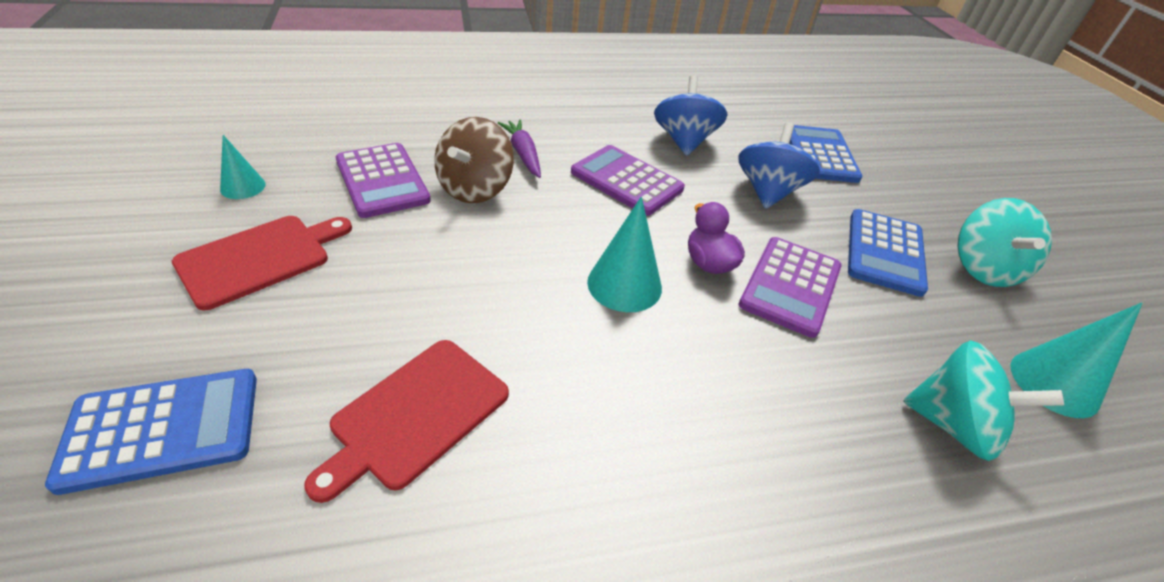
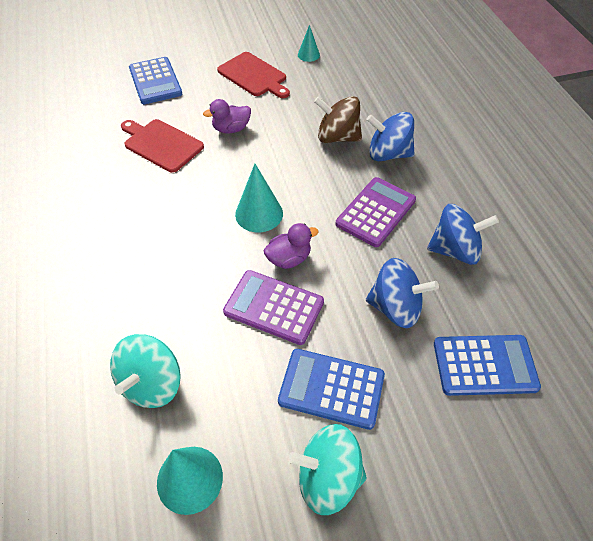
camera: 90 degrees right, 10 degrees up
(382, 181) = (331, 99): purple calculator -> none
(409, 301) = (231, 129): none -> purple duck
(523, 154) = (388, 154): purple carrot -> blue spinning top

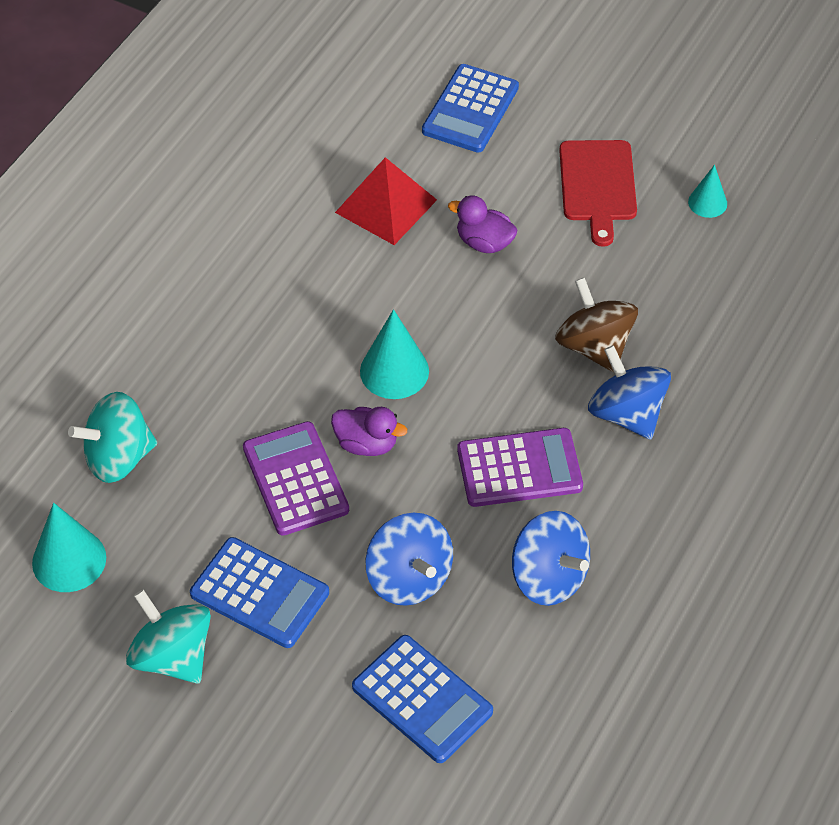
camera: 45 degrees right, 0 degrees up
(161, 144) = (386, 206): red cutting board -> red pyramid
(331, 388) = (259, 593): blue calculator -> blue calculator turned 150 degrees clockwise

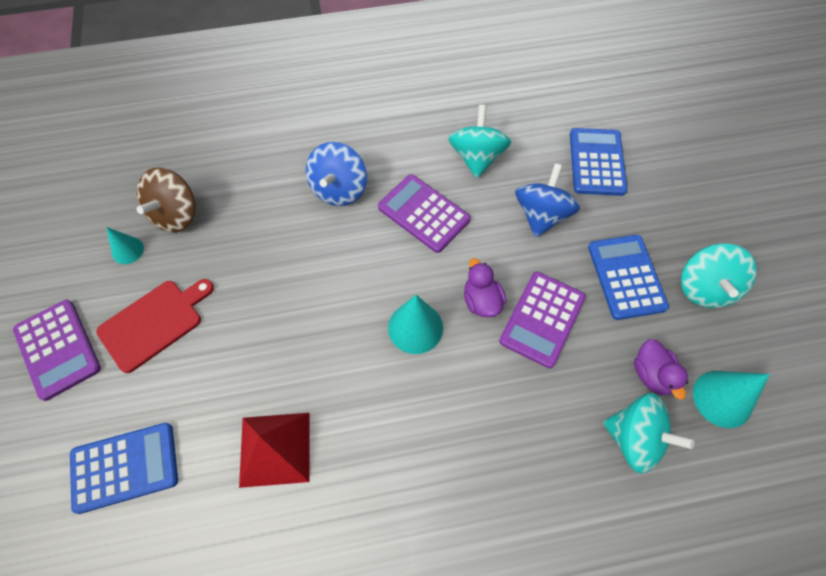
camera: 130 degrees left, 10 degrees up
(484, 242) = (262, 355): purple duck -> purple duck (652, 374)
(548, 577) = (477, 157): blue spinning top -> turquoise spinning top
(594, 346) = (302, 235): brown spinning top -> brown spinning top (176, 214)
(633, 112) = (57, 349): none -> purple calculator

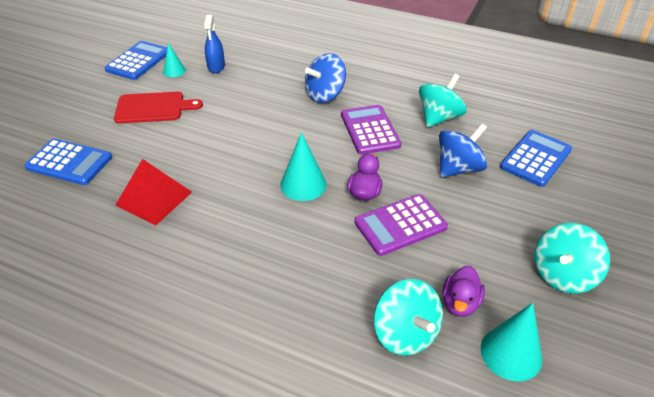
camera: 35 degrees right, 20 degrees down
(57, 349) = (94, 96): purple calculator -> none
(176, 214) = (216, 66): brown spinning top -> blue spray bottle
(626, 277) = (495, 234): blue calculator -> blue calculator (138, 61)

